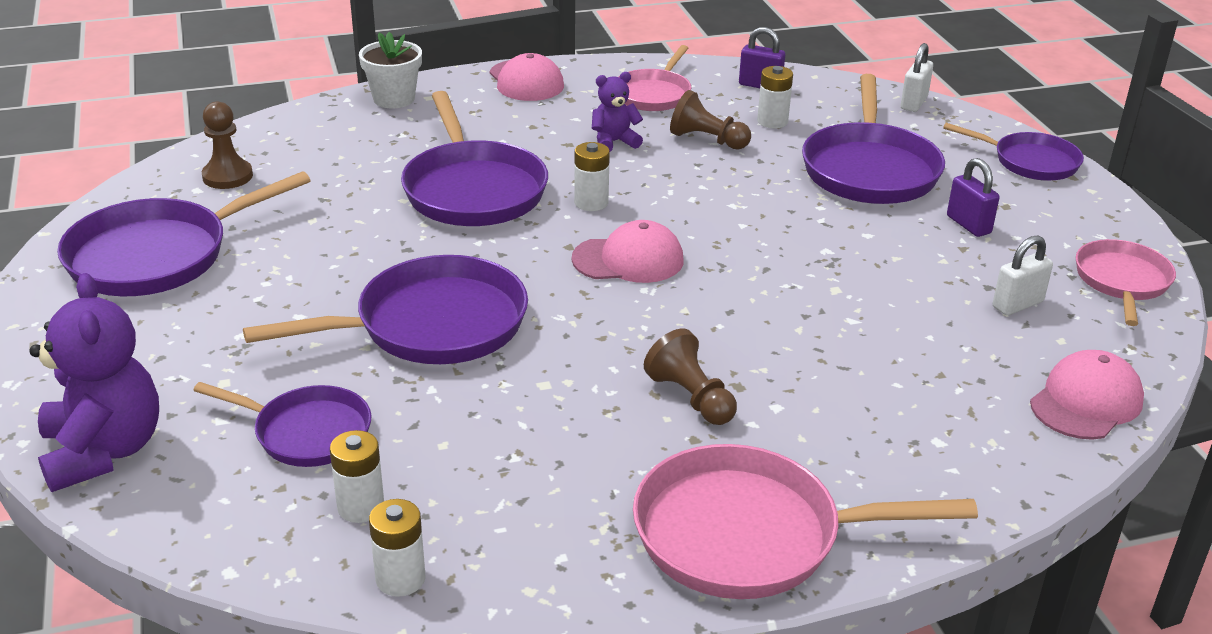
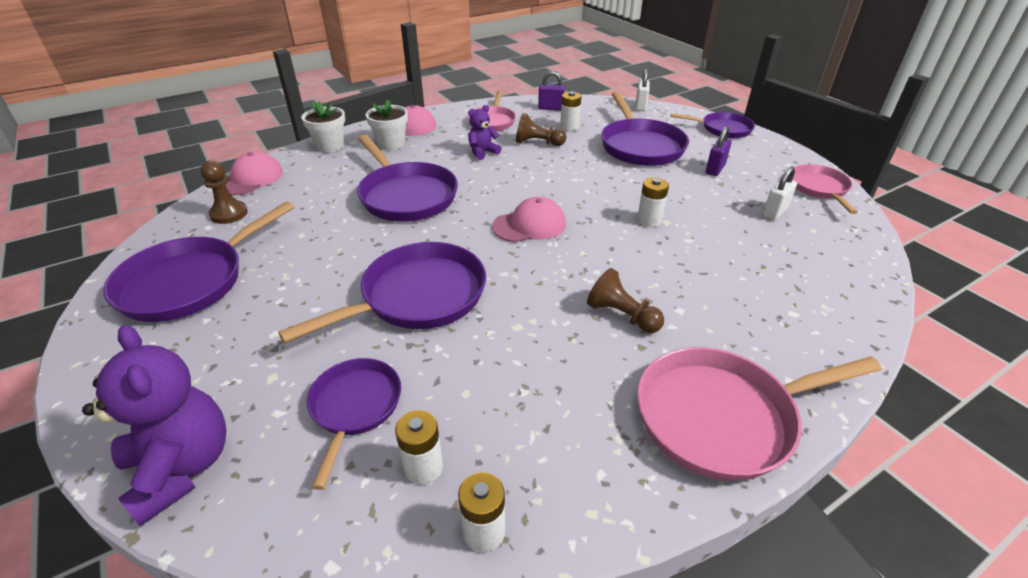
camera: 15 degrees left, 5 degrees up
(307, 432) = (355, 407): purple pan -> purple pan turned 90 degrees counterclockwise
(483, 109) = (391, 144): none -> white flower pot
(591, 203) = (487, 192): white battery -> white battery (649, 220)
(968, 225) = (715, 169): purple padlock -> purple padlock turned 75 degrees clockwise
(1086, 401) = (856, 267): pink cap -> pink cap (251, 179)

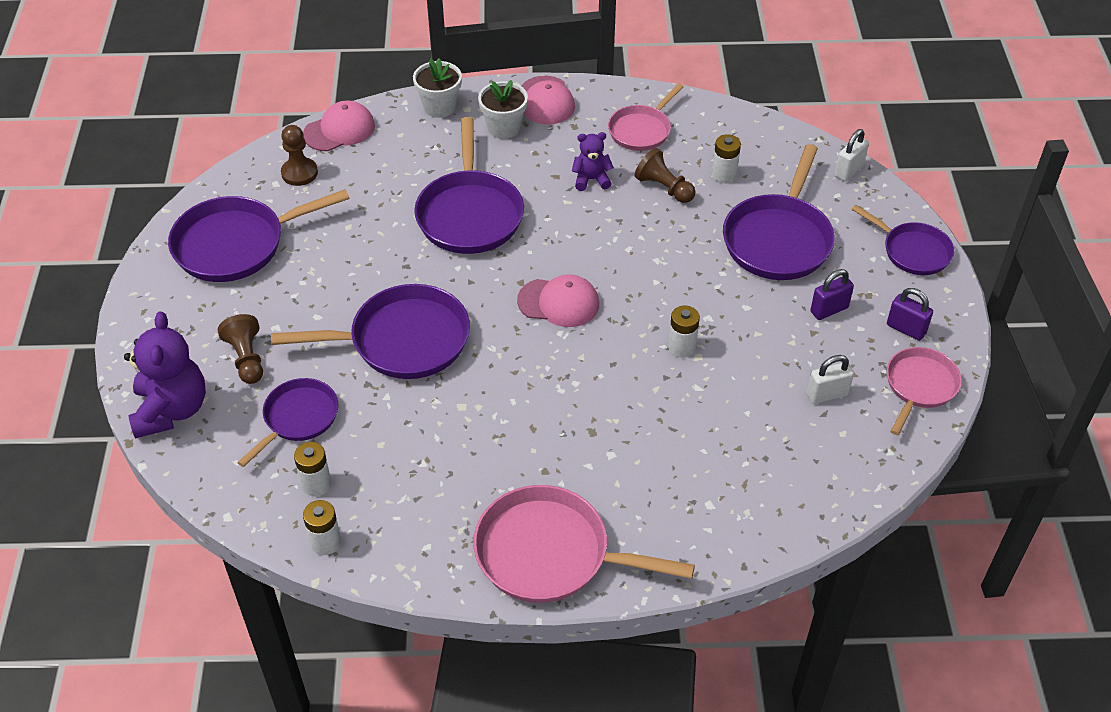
camera: 30 degrees right, 10 degrees up
(551, 108) = (731, 132): purple padlock -> purple padlock (906, 329)
(622, 315) = (556, 436): brown pawn -> brown pawn (247, 359)

